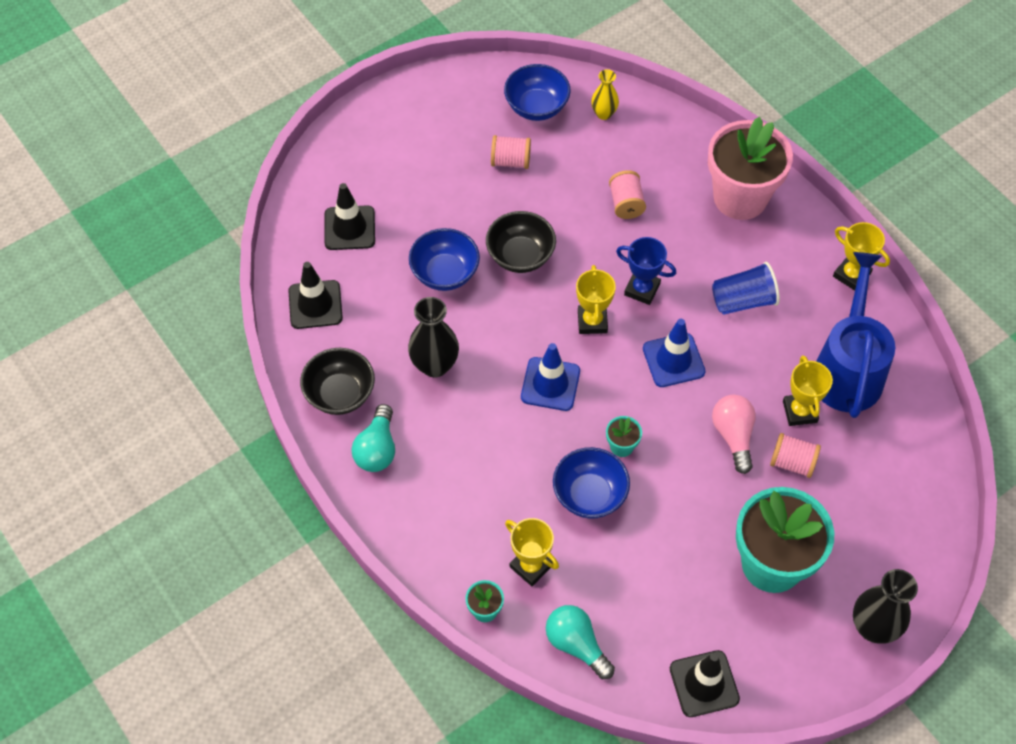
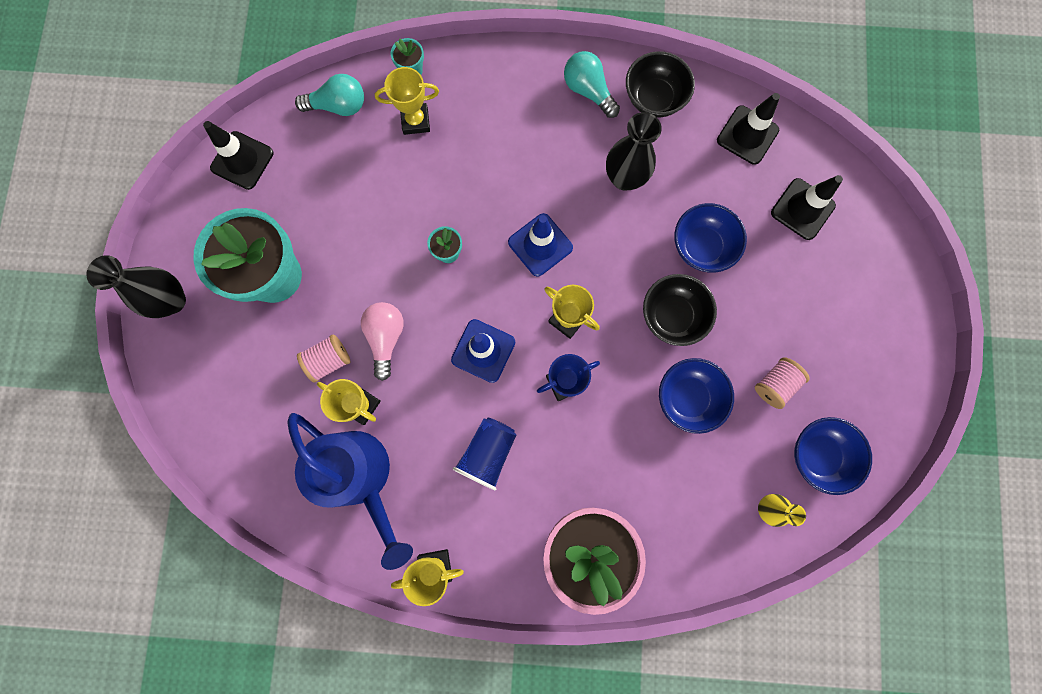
camera: 130 degrees right, 20 degrees up
(589, 495) = (431, 200): blue bowl -> blue bowl (688, 397)
(626, 203) = (656, 443): pink spool -> none
(733, 436) = (386, 338): pink light bulb -> pink light bulb turned 120 degrees counterclockwise

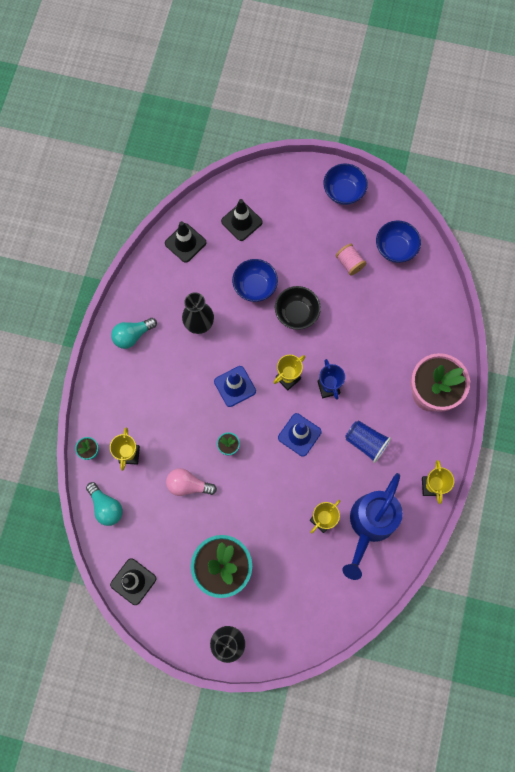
camera: 80 degrees left, 5 degrees down
(329, 360) = (289, 537): pink spool -> none
(338, 106) = (106, 507): turquoise light bulb -> turquoise light bulb turned 135 degrees clockwise
(362, 477) = (369, 525): blue watering can -> blue watering can turned 150 degrees clockwise
(386, 338) = (280, 497): pink light bulb -> pink light bulb (188, 485)
(654, 98) = (147, 295): black bowl -> none
(688, 397) = (349, 315): blue bowl -> blue bowl (343, 192)
(766, 508) = (422, 284): yellow vase -> none

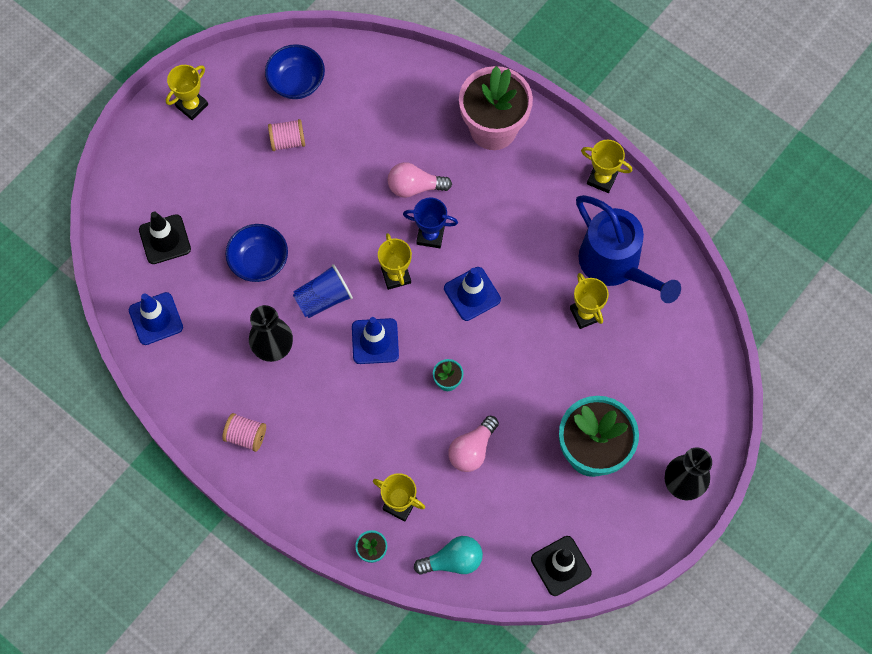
camera: 65 degrees left, 5 degrees down
(132, 335) = (246, 436): turquoise light bulb -> pink spool
(185, 243) = (156, 319): black traffic cone -> blue traffic cone
(296, 313) = (319, 229): black bowl -> none
(343, 192) = (192, 105): blue bowl -> yellow trophy
(359, 360) = (414, 187): none -> pink light bulb
(366, 442) = (517, 225): blue cup -> blue cup (323, 298)

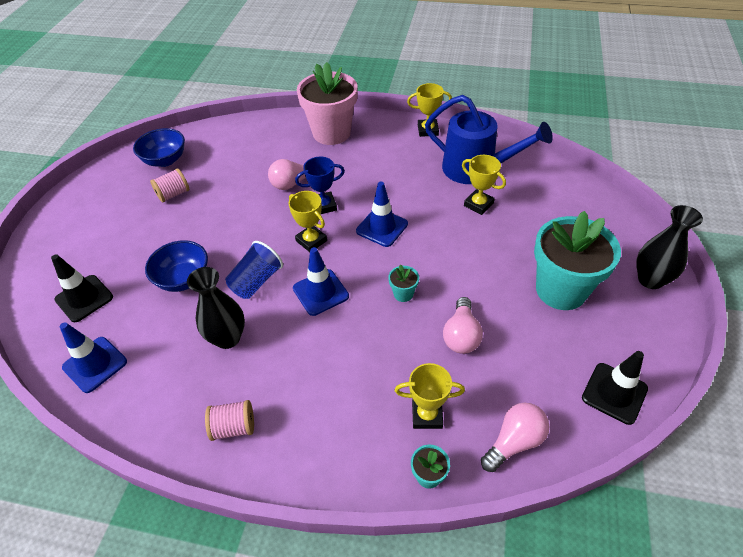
camera: 25 degrees left, 20 degrees down
(192, 105) = (80, 202): yellow trophy -> none
(453, 560) = (514, 442): turquoise light bulb -> pink light bulb

